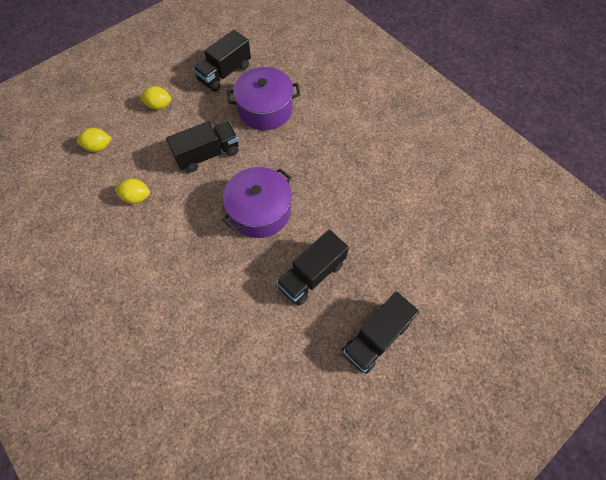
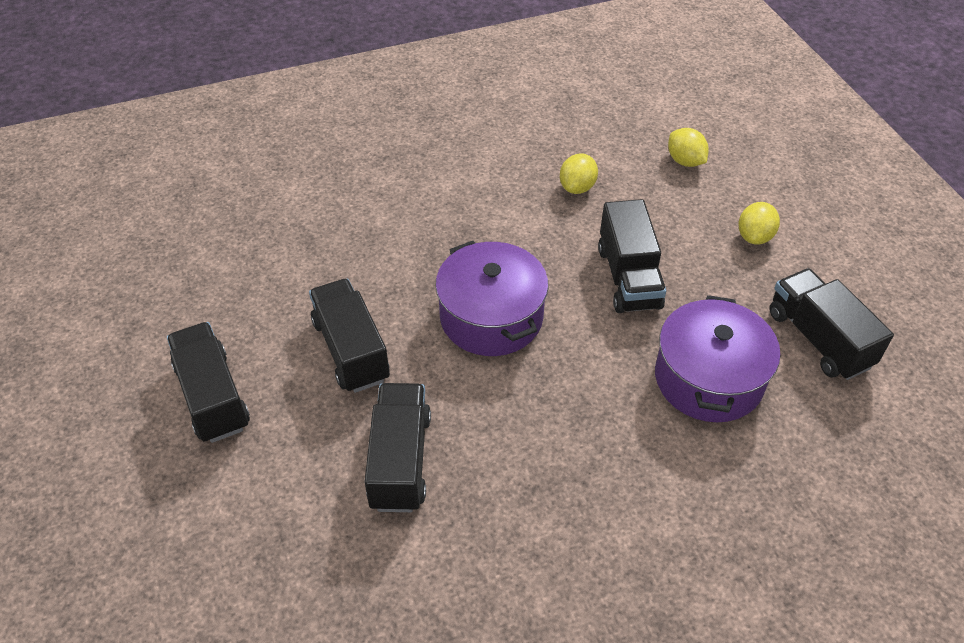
camera: 110 degrees right, 15 degrees down
(99, 147) = (685, 161): yellow lemon -> yellow lemon turned 45 degrees counterclockwise
(369, 222) = (400, 461): none -> black truck

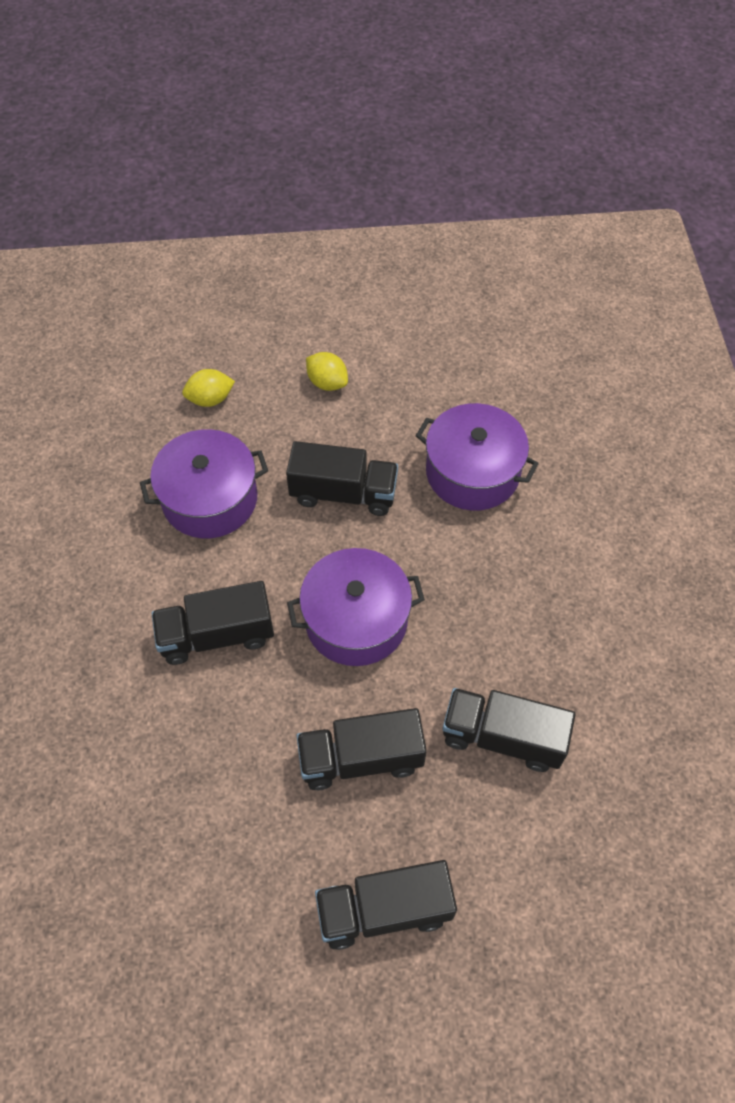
camera: 75 degrees left, 10 degrees up
(577, 187) = (210, 499): yellow lemon -> purple pot
(818, 339) = (453, 383): black truck -> black truck (217, 635)

